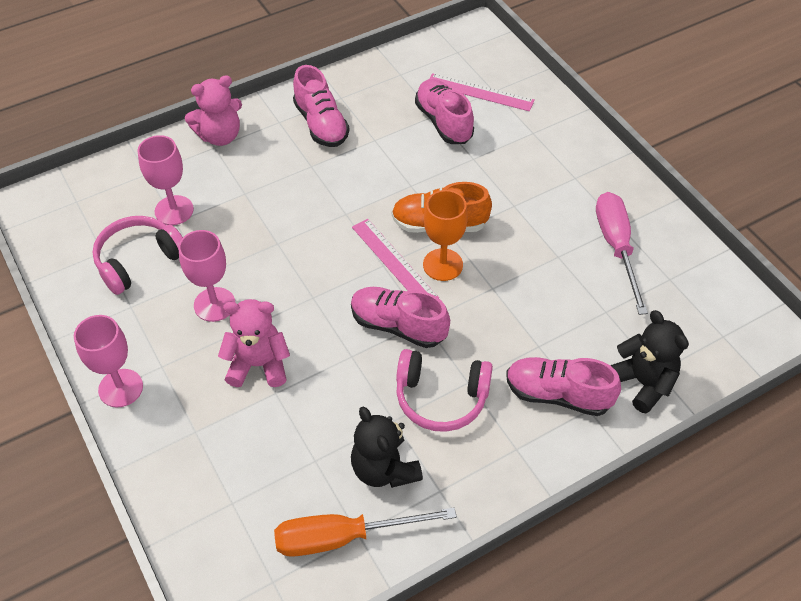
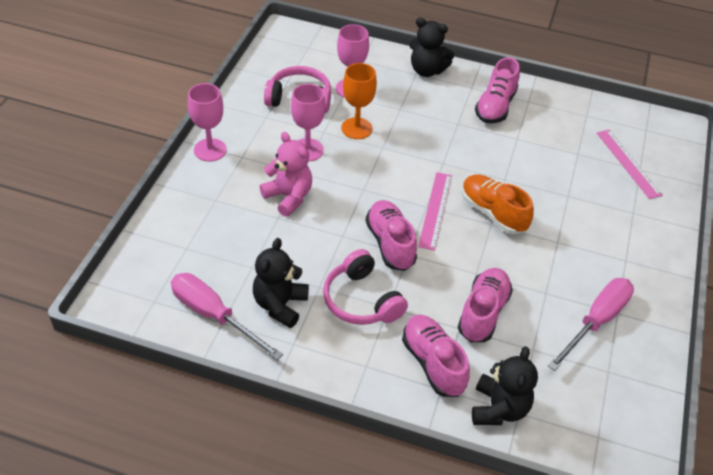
camera: 45 degrees right, 5 degrees down
(220, 136) = (427, 70): pink teddy bear -> black teddy bear
(343, 537) = (214, 315): orange screwdriver -> pink screwdriver
(443, 122) = (577, 161): pink shoe -> pink shoe (483, 313)
(443, 265) = (463, 235): orange goblet -> orange goblet (356, 128)

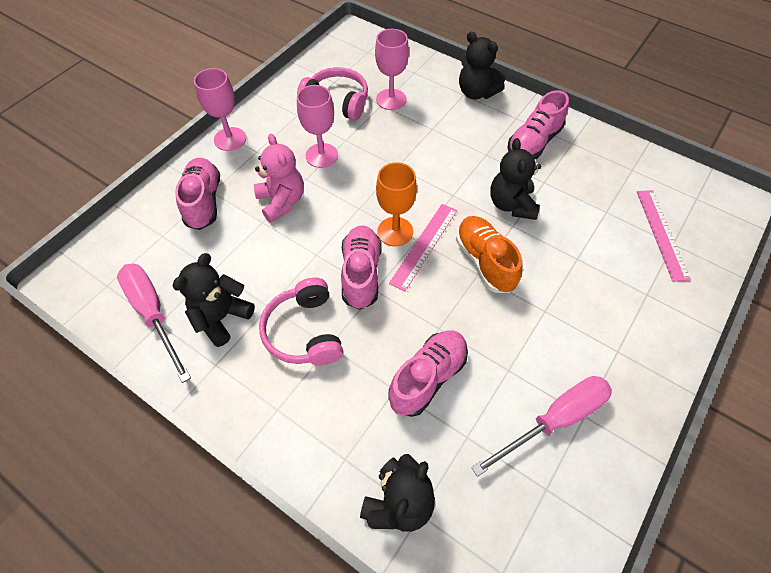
camera: 20 degrees right, 10 degrees up
(356, 128) = (380, 141): orange goblet -> orange goblet (395, 231)
(433, 363) = (349, 425): pink shoe -> pink shoe (203, 202)
(497, 162) = (511, 204): none -> black teddy bear

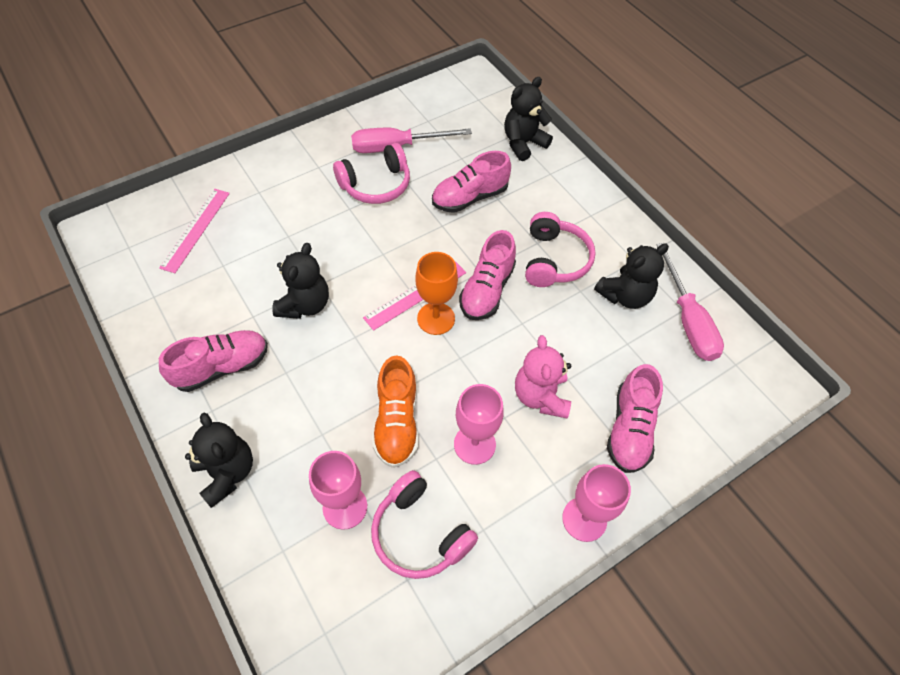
camera: 160 degrees left, 0 degrees up
(485, 261) = (370, 261): orange shoe -> orange shoe (397, 422)
(539, 352) = (376, 185): none -> pink headphones

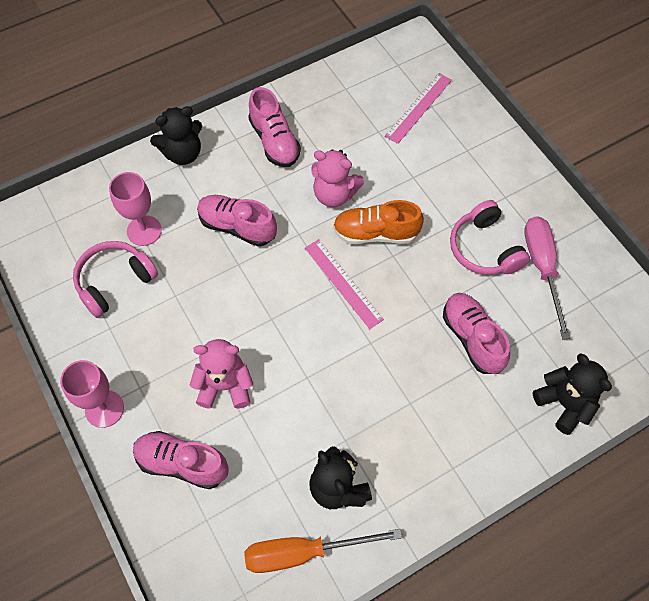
camera: 95 degrees right, 5 degrees up
(196, 229) = (418, 108): pink ruler -> pink ruler turned 75 degrees counterclockwise
(305, 304) = (334, 194): black teddy bear -> pink teddy bear
(397, 422) = (211, 266): orange shoe -> orange shoe (375, 233)
(436, 318) = (315, 300): orange goblet -> none
(474, 444) = (184, 326): pink goblet -> none
(487, 290) = (348, 347): pink shoe -> pink shoe (237, 227)
(554, 260) = (386, 418): pink headphones -> none
(687, 319) = (304, 552): pink screwdriver -> orange screwdriver

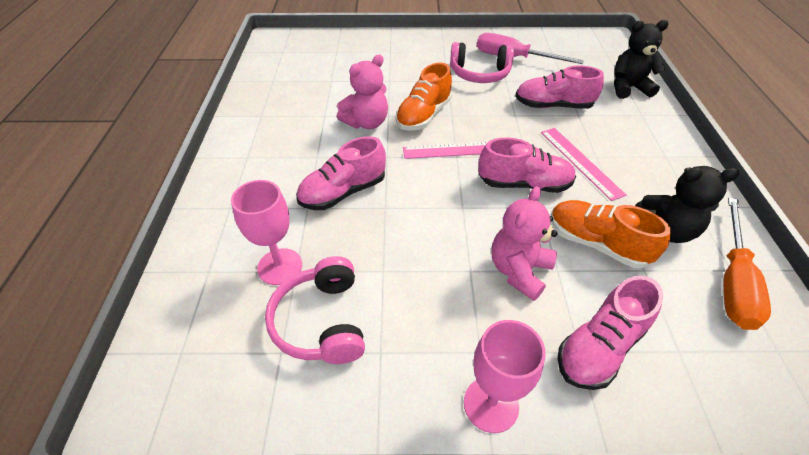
camera: 60 degrees left, 15 degrees down
(183, 153) = (220, 199): black teddy bear -> none
(274, 141) = (277, 135): pink shoe -> pink shoe (524, 184)
(287, 434) = (596, 243): none -> orange shoe
(418, 108) = (331, 57): pink ruler -> pink ruler (580, 162)

